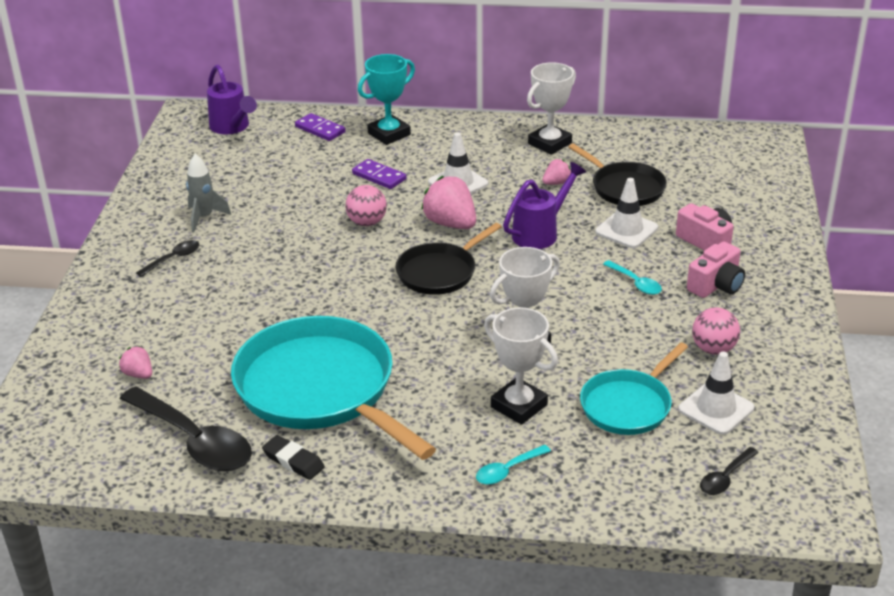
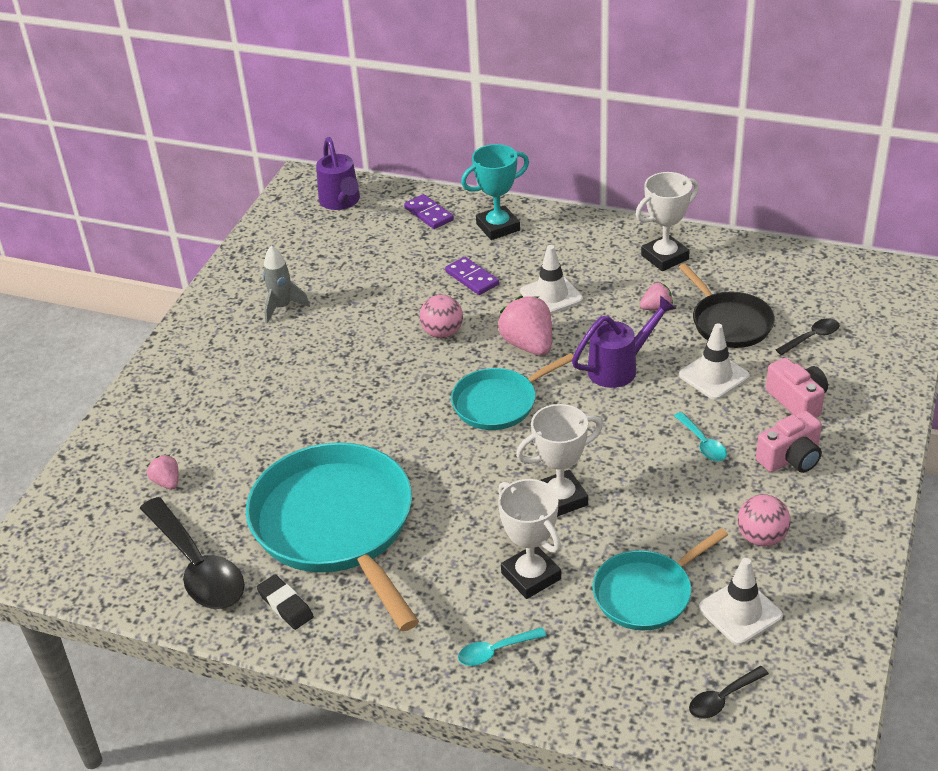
camera: 15 degrees right, 5 degrees up
(173, 259) = (238, 352): black spoon -> black spoon (812, 337)
(439, 272) = (498, 403): black pan -> turquoise pan

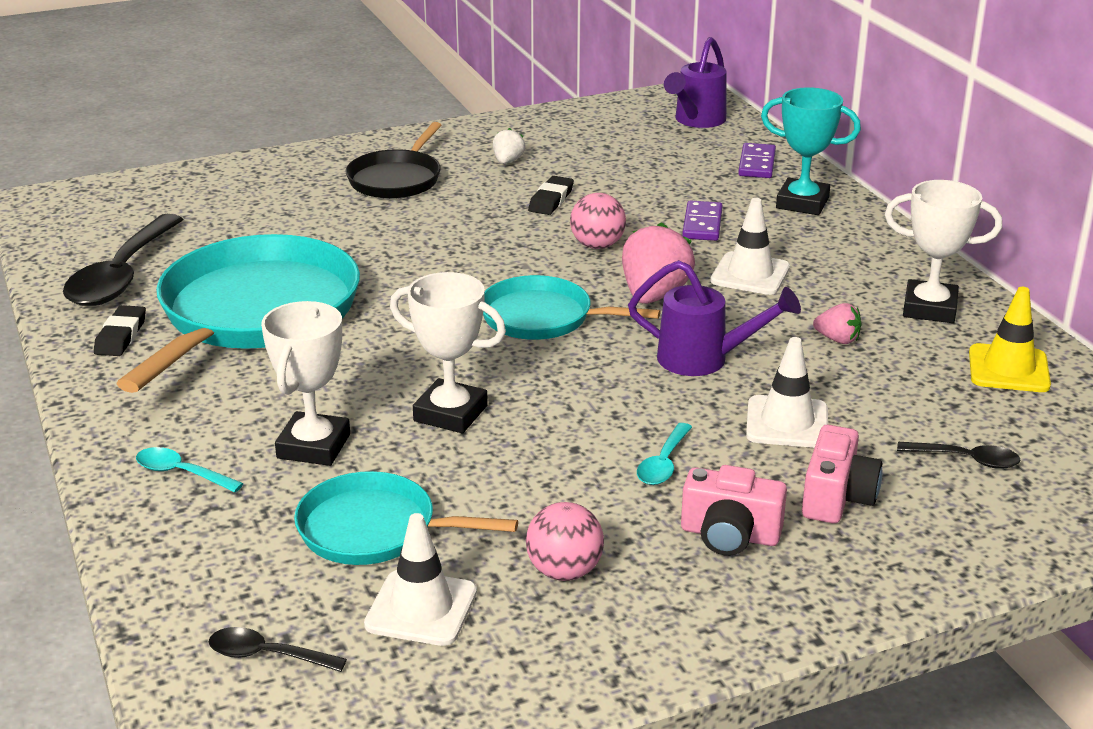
camera: 45 degrees right, 10 degrees down
(167, 482) = (210, 216): pink strawberry -> none
(282, 307) = (508, 161): grey rocket -> white strawberry
(360, 319) = (551, 200): none -> black eraser
(729, 323) = (893, 394): black pan -> black pan (396, 179)
(751, 270) = (1008, 369): none -> yellow traffic cone

